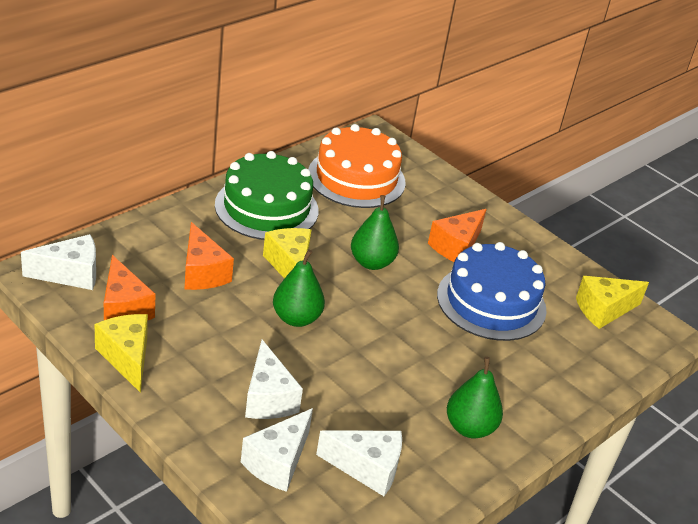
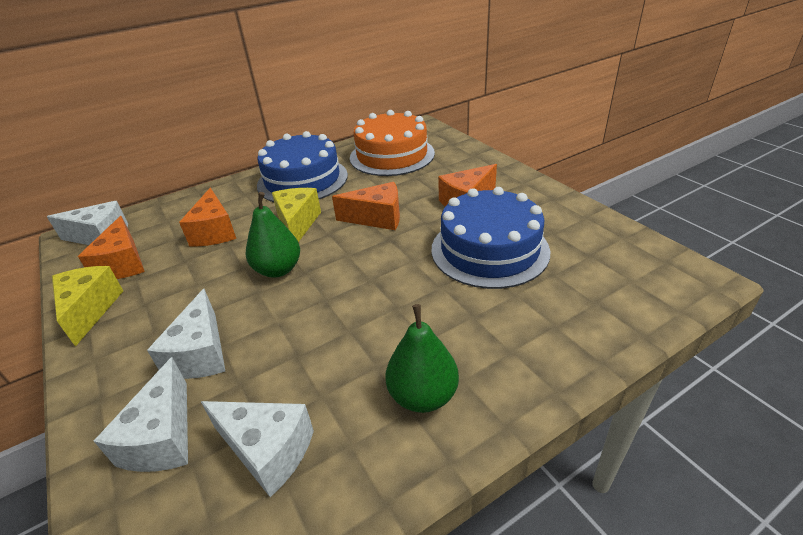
camera: 20 degrees right, 0 degrees up
(266, 207) = (302, 180): green cake -> blue cake
(278, 462) = (163, 437): white cheese -> white cheese turned 45 degrees counterclockwise
(371, 262) = (377, 218): green pear -> orange cheese
(603, 310) = (619, 255): yellow cheese -> none

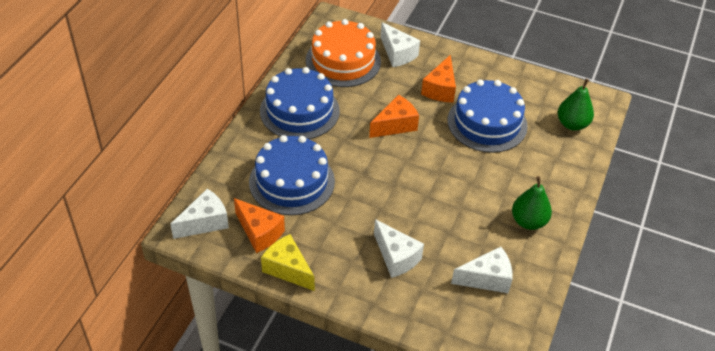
camera: 40 degrees left, 10 degrees up
(163, 437) = (432, 300): white cheese -> white cheese (397, 54)
(214, 232) = (292, 181): orange cheese -> blue cake
(278, 270) = (375, 190): green pear -> green pear (572, 124)
(297, 224) = (345, 151): yellow cheese -> none

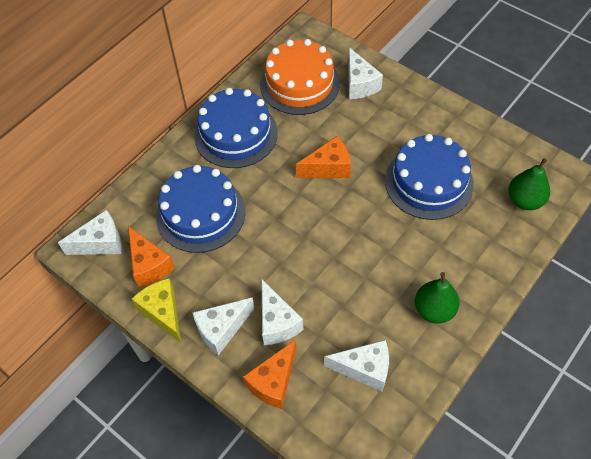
camera: 20 degrees right, 10 degrees up
(348, 272) = (221, 329): none -> white cheese
(440, 89) = (391, 133): orange cheese -> orange cheese (273, 382)

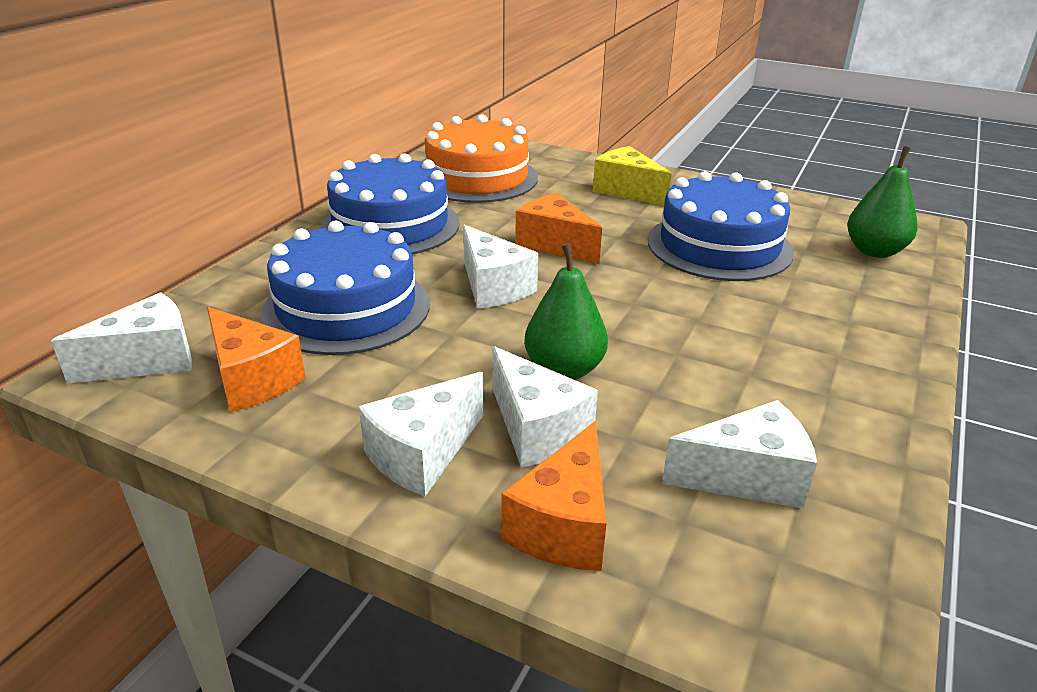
camera: 15 degrees left, 25 degrees down
(163, 312) = (287, 443): yellow cheese -> yellow cheese (627, 191)
(329, 168) = (554, 244): orange cheese -> orange cheese turned 105 degrees counterclockwise
(359, 84) = (566, 173): white cheese -> white cheese (493, 287)
(434, 310) = (824, 379): green pear -> green pear (564, 370)

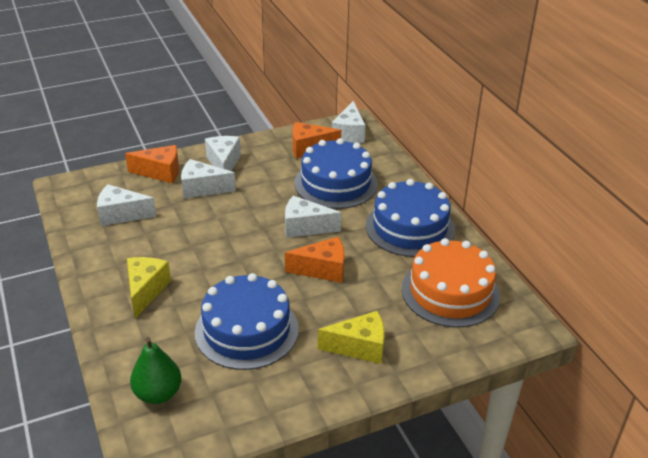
camera: 130 degrees right, 5 degrees up
(564, 370) = (222, 212): green pear -> none
(564, 525) = (160, 172): orange cheese -> orange cheese turned 120 degrees clockwise
(747, 477) = (121, 215): white cheese -> white cheese turned 60 degrees clockwise
(808, 337) = (146, 291): none -> yellow cheese

